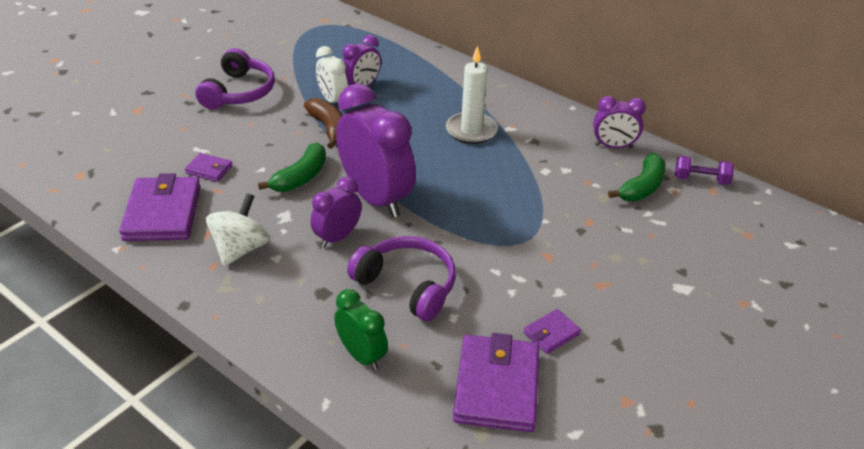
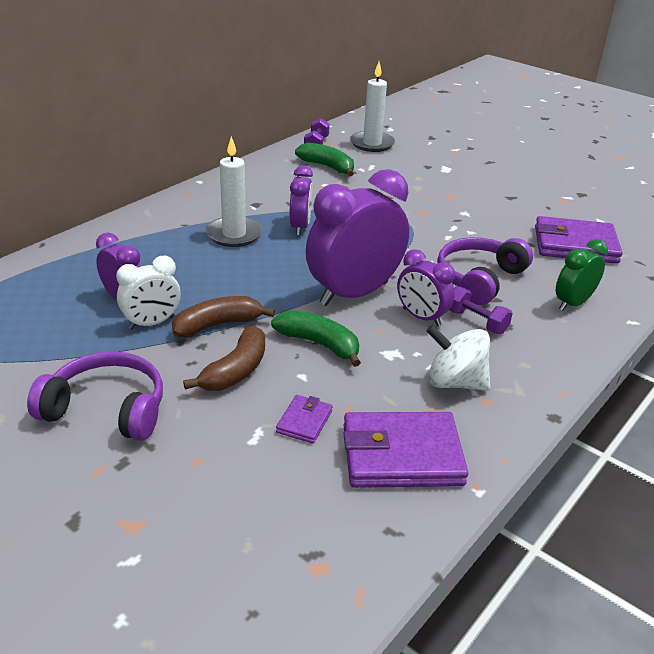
camera: 90 degrees left, 5 degrees down
(271, 139) = (235, 371): none -> brown banana
(329, 273) = (476, 321): none -> purple dumbbell
(551, 333) = (511, 219): purple wallet -> none
(613, 146) = (268, 170): purple clock -> purple clock (300, 227)
(729, 225) = (372, 144): none -> white candle

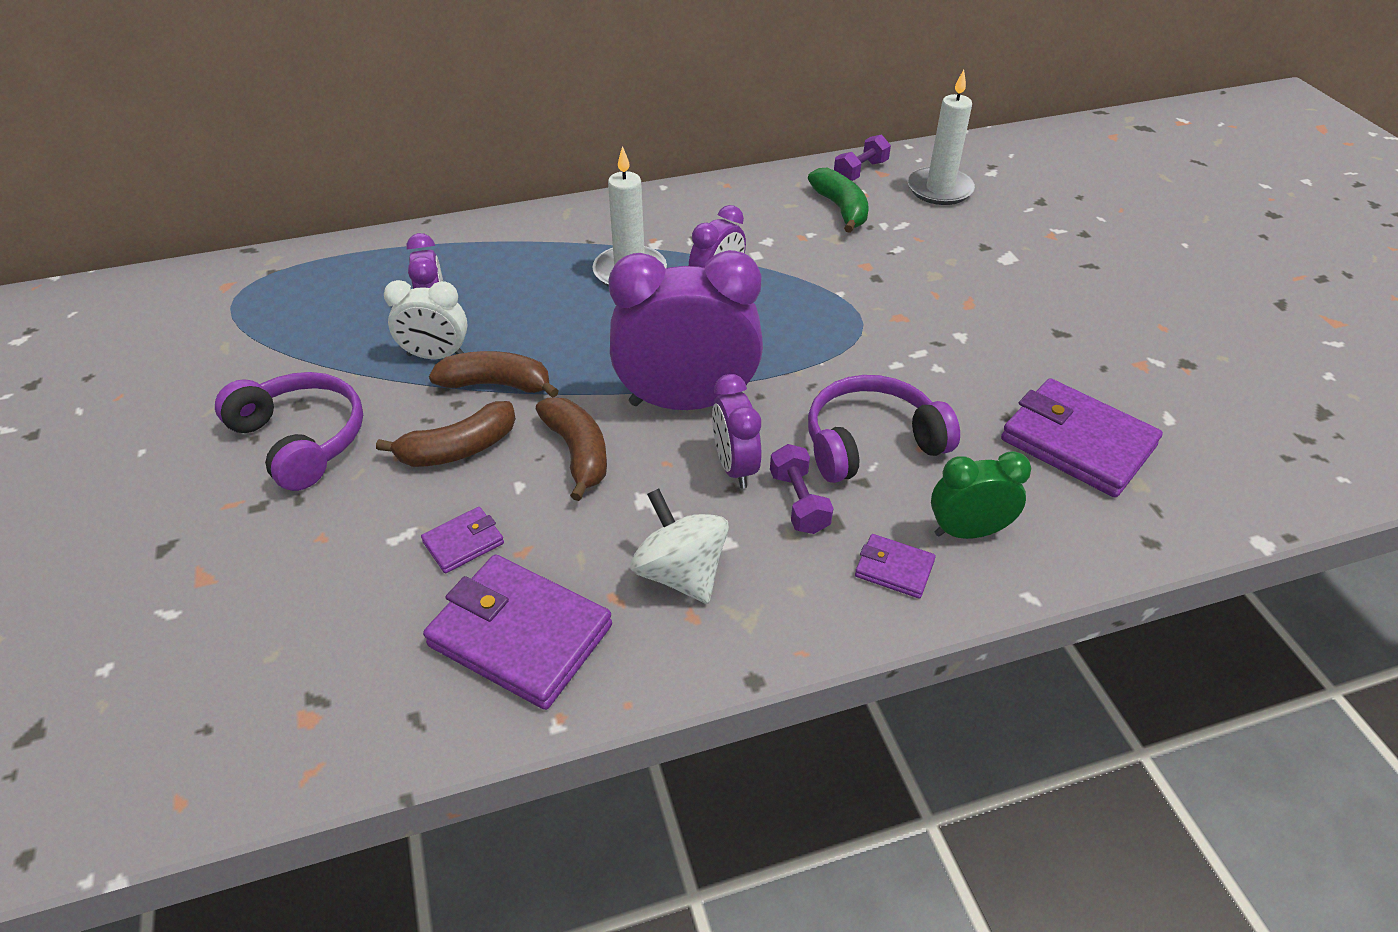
camera: 35 degrees right, 10 degrees up
(319, 344) = (578, 453): green banana -> brown banana
(559, 334) = (894, 569): none -> purple wallet

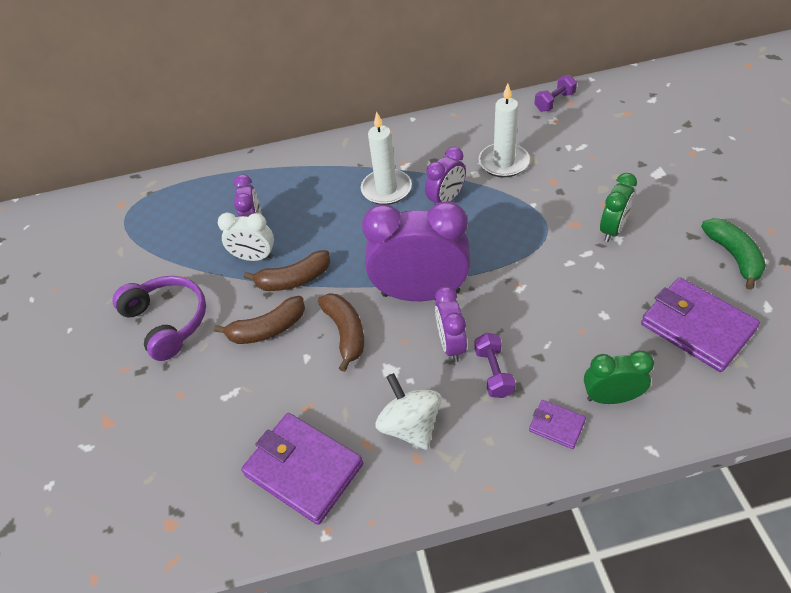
camera: 10 degrees right, 5 degrees up
(463, 543) = (269, 400): purple wallet -> none
(497, 384) = (294, 279): brown banana -> brown banana turned 150 degrees clockwise
(841, 209) = (538, 134): green banana -> green banana (733, 256)
(871, 443) = (547, 326): purple headphones -> none
(939, 189) = (612, 115): white candle -> white candle (503, 162)
(952, 324) = (612, 229): none -> green clock

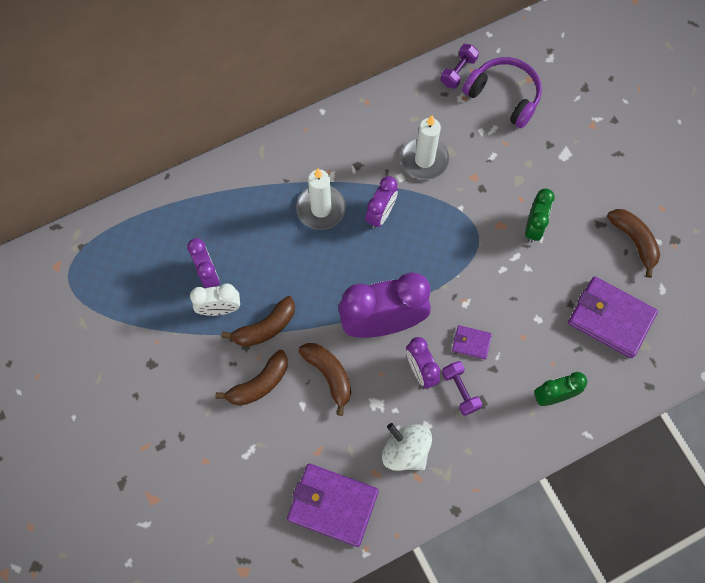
camera: 20 degrees left, 20 degrees up
(167, 321) = (164, 392): purple headphones -> purple headphones (504, 96)
(556, 426) = (516, 428): purple wallet -> purple wallet (471, 343)
(733, 256) = (634, 241): green banana -> brown banana

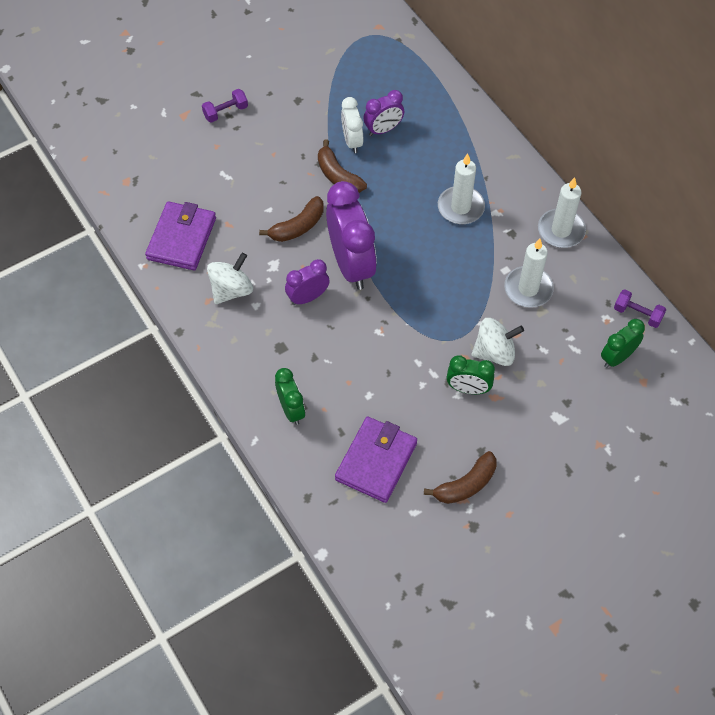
camera: 85 degrees right, 10 degrees down
(259, 383) = (286, 176): brown banana -> none
(358, 121) = (561, 230): none -> white candle
(381, 214) = (462, 256): purple clock -> none
(460, 390) = (290, 330): purple dumbbell -> purple dumbbell (225, 112)
(471, 343) = (338, 338): purple wallet -> none
(494, 199) = (494, 352): none -> white spinning top
(504, 96) = (617, 357): purple headphones -> green clock

